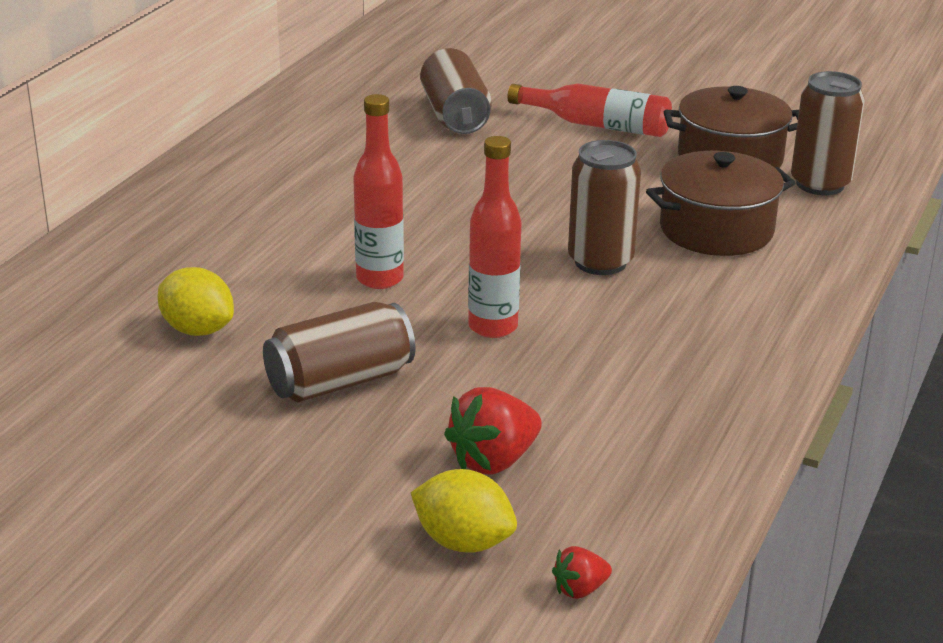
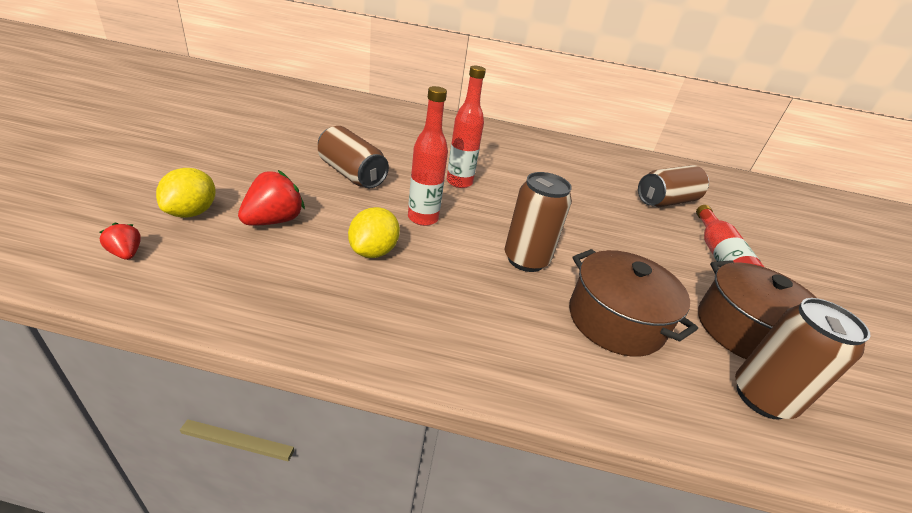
camera: 70 degrees right, 5 degrees up
(197, 330) = (390, 141): yellow lemon -> yellow lemon (373, 251)
(493, 461) = (274, 221): red strawberry -> red strawberry turned 90 degrees clockwise

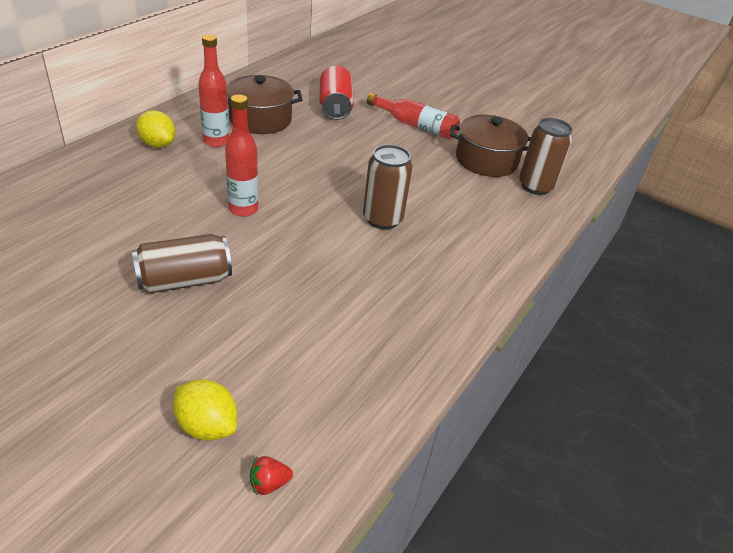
camera: 65 degrees left, 5 degrees up
(274, 221) = (255, 360): red strawberry -> none
(373, 251) = (337, 302): yellow lemon -> yellow lemon (158, 144)
(423, 218) = (297, 255): red bottle -> red bottle (216, 141)
(615, 320) = (461, 208): brown pot -> brown pot (260, 119)
(666, 201) = (335, 107): brown can -> red can

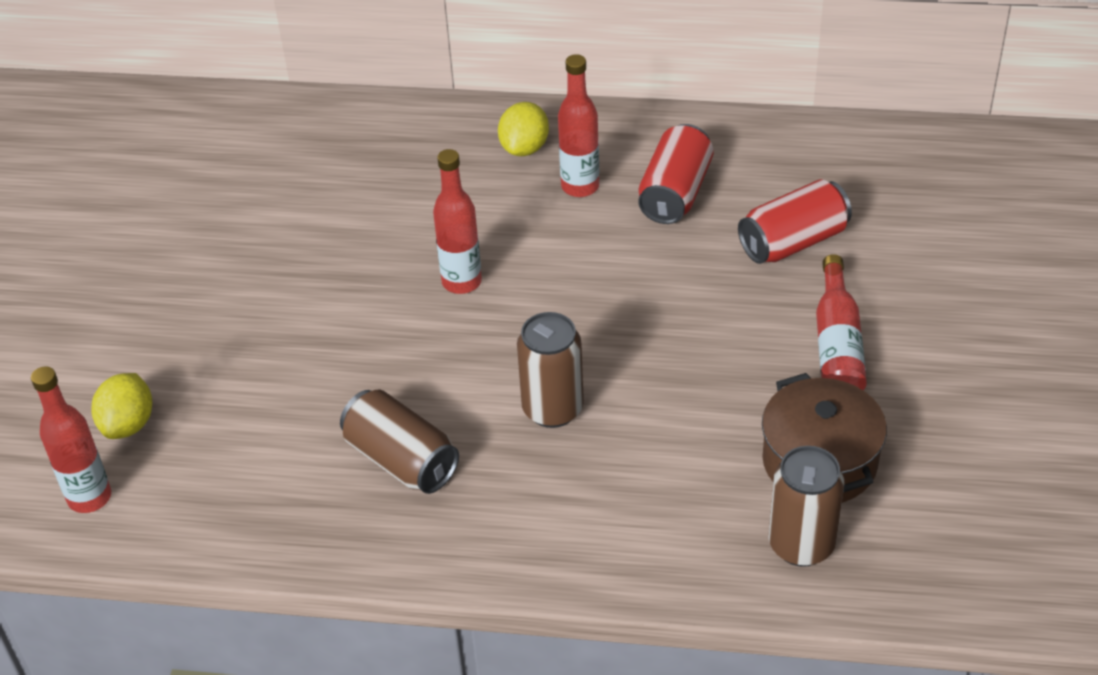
camera: 70 degrees right, 5 degrees up
(184, 280) = (304, 305): brown can -> brown can (401, 460)
(260, 119) = (675, 193): brown pot -> red can
(269, 483) = (89, 497): red strawberry -> red bottle

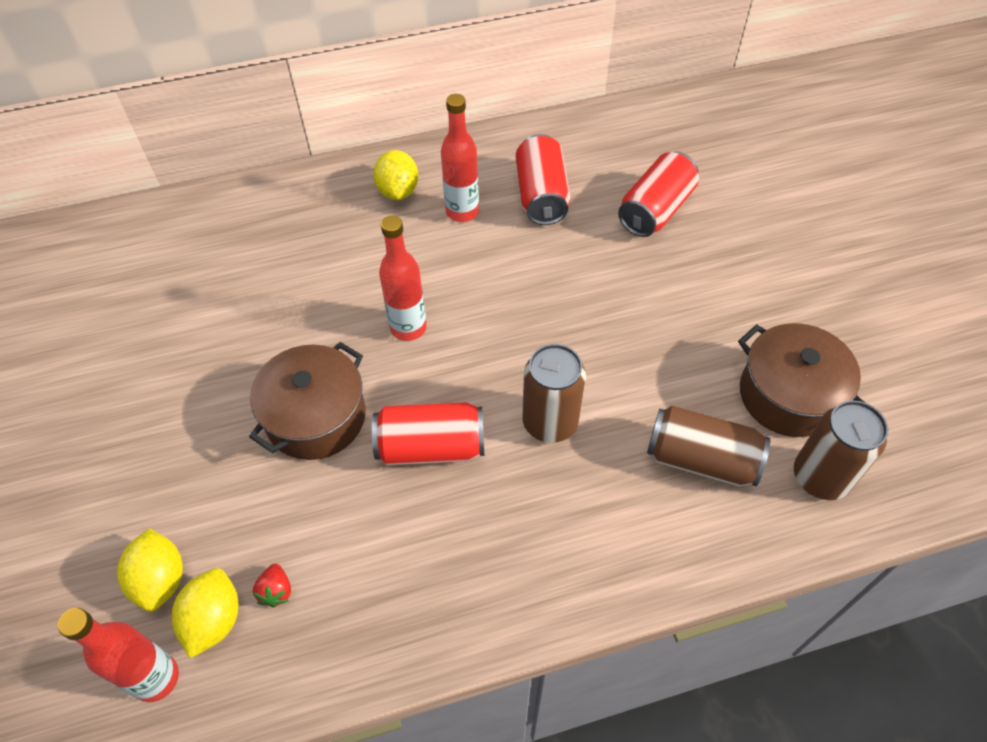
camera: 25 degrees left, 10 degrees up
(158, 470) = (214, 620): none -> yellow lemon
(221, 466) = (276, 591): none -> red strawberry
(330, 335) = (316, 417): none -> brown pot
(401, 460) = (445, 521): brown can -> brown can (701, 459)
(424, 394) = (431, 447): none -> red can
(837, 345) = (740, 287): red bottle -> none

